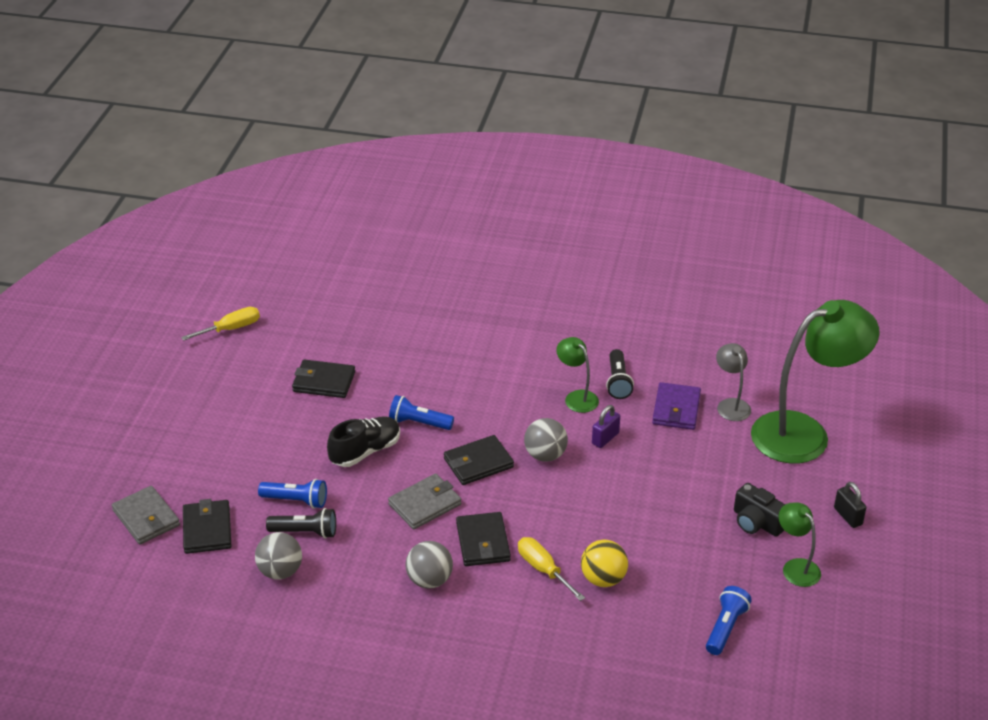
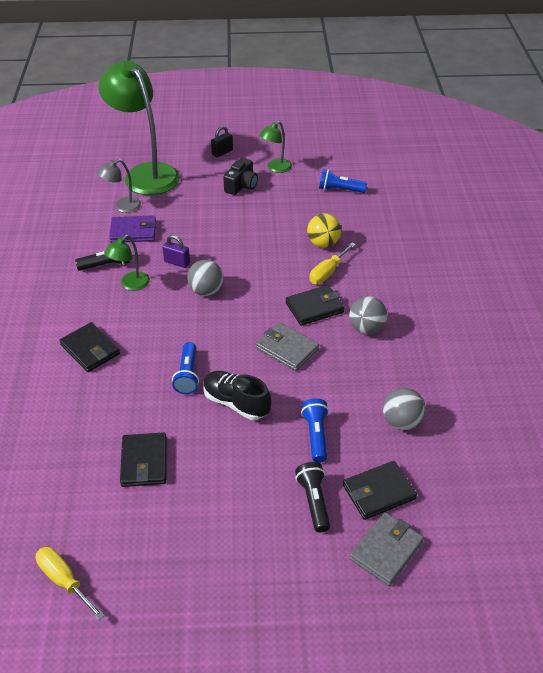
camera: 105 degrees left, 5 degrees up
(305, 532) = (350, 418): black flashlight -> black flashlight (314, 501)
(478, 463) = (227, 327): black wallet -> black wallet (90, 349)

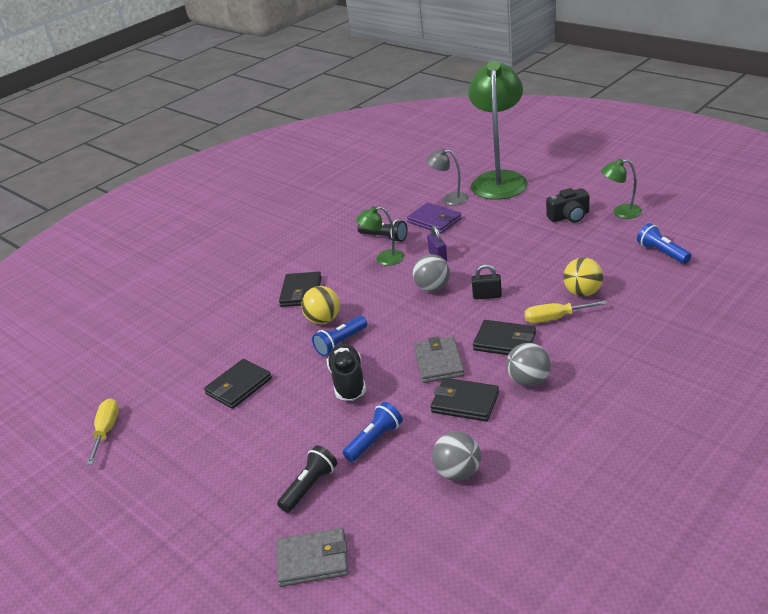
camera: 50 degrees right, 10 degrees down
(145, 363) = (323, 320): none -> yellow ball
(222, 152) = (587, 183): black padlock -> black padlock (487, 296)
(379, 492) = (365, 514): black wallet -> black wallet (465, 402)

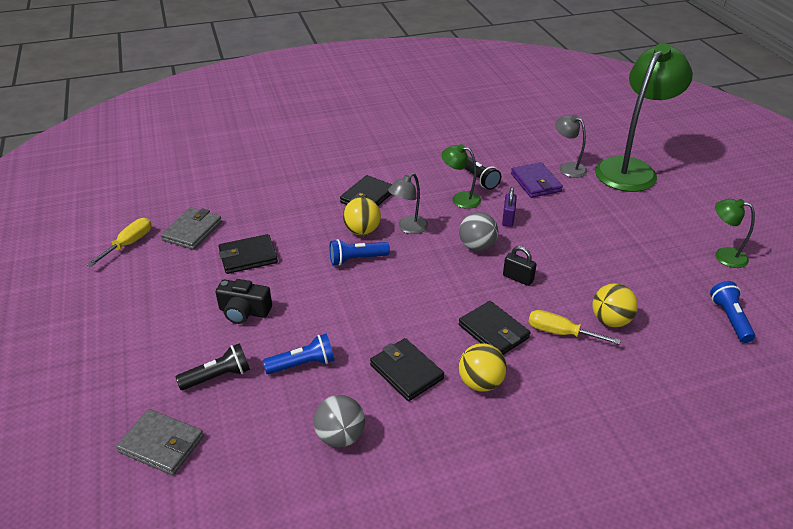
camera: 25 degrees right, 5 degrees up
(348, 382) = (331, 298): black shoe -> none
(361, 300) = (408, 228): none -> grey lamp
(439, 362) = (418, 321): grey wallet -> grey wallet (192, 231)
(529, 381) = (480, 383): grey ball -> yellow ball
(569, 216) = (666, 236): black camera -> black camera (244, 311)

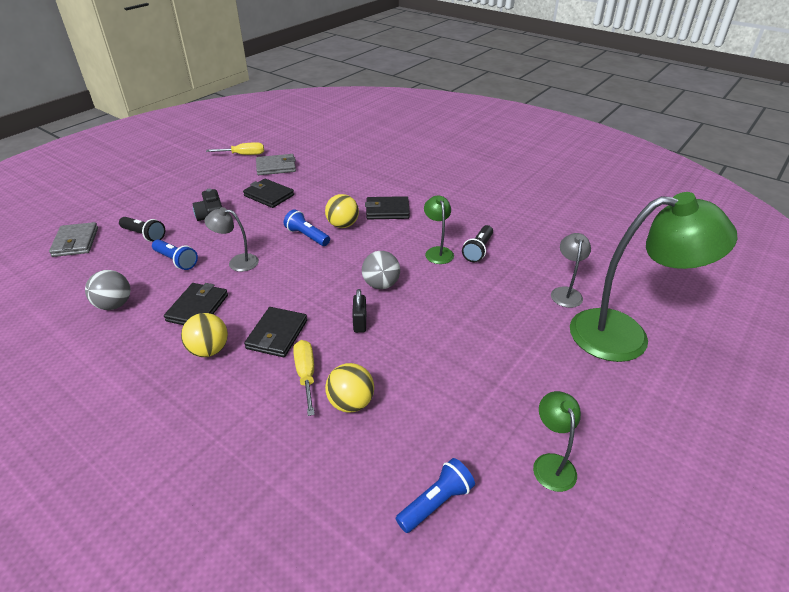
camera: 55 degrees right, 0 degrees up
(408, 228) = (369, 243): grey lamp -> grey lamp (237, 262)
(508, 219) = (439, 287): purple padlock -> none
(536, 182) = (514, 282): purple wallet -> none

